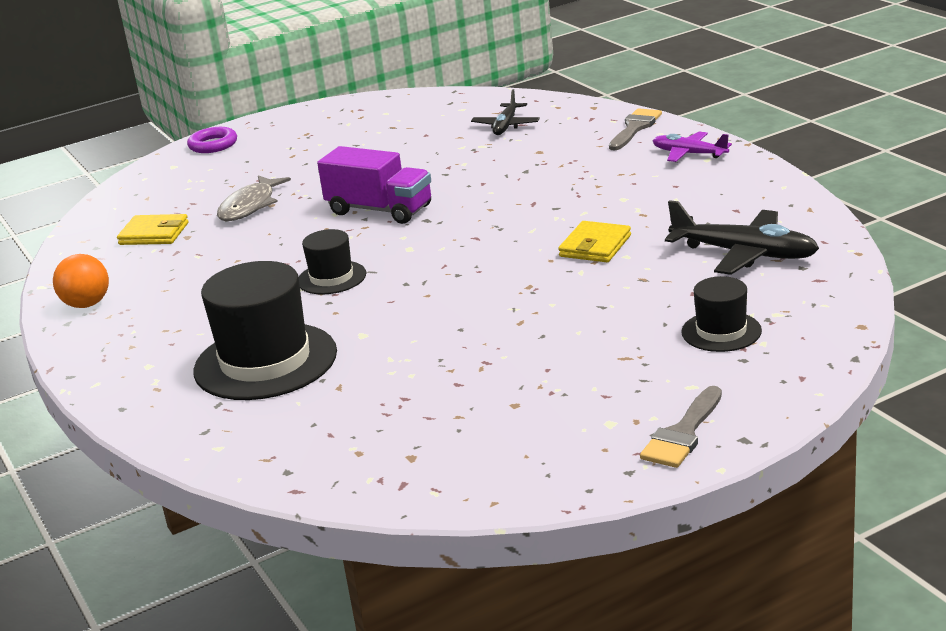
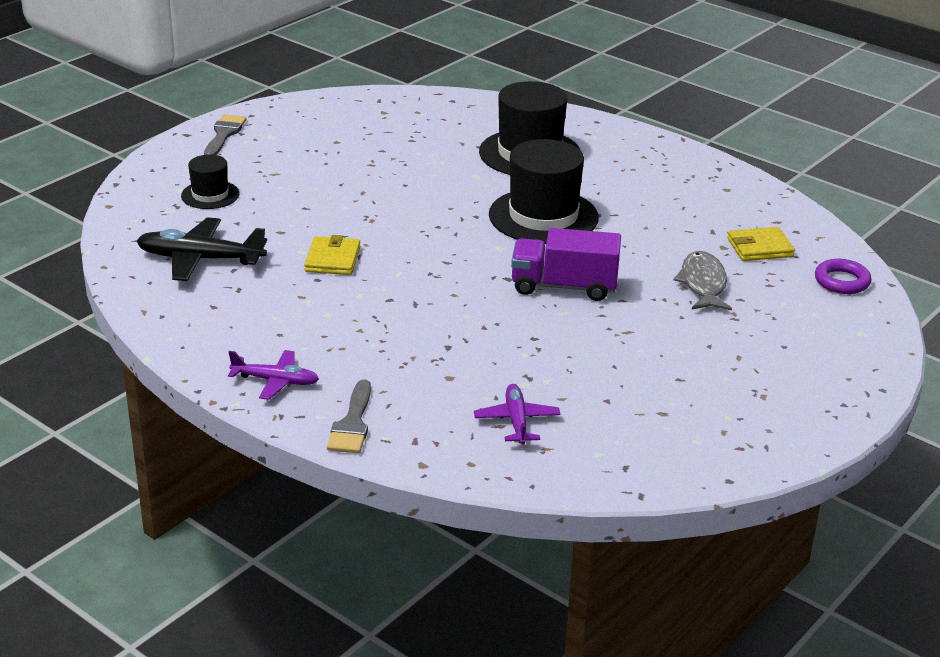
camera: 155 degrees right, 5 degrees up
(87, 304) = (724, 182): orange ball -> none
(213, 145) = (859, 369): purple ring -> purple ring (842, 281)
(331, 278) = (543, 216): black hat -> black hat, size x1.88
(506, 126) = (516, 421): black plane -> purple plane

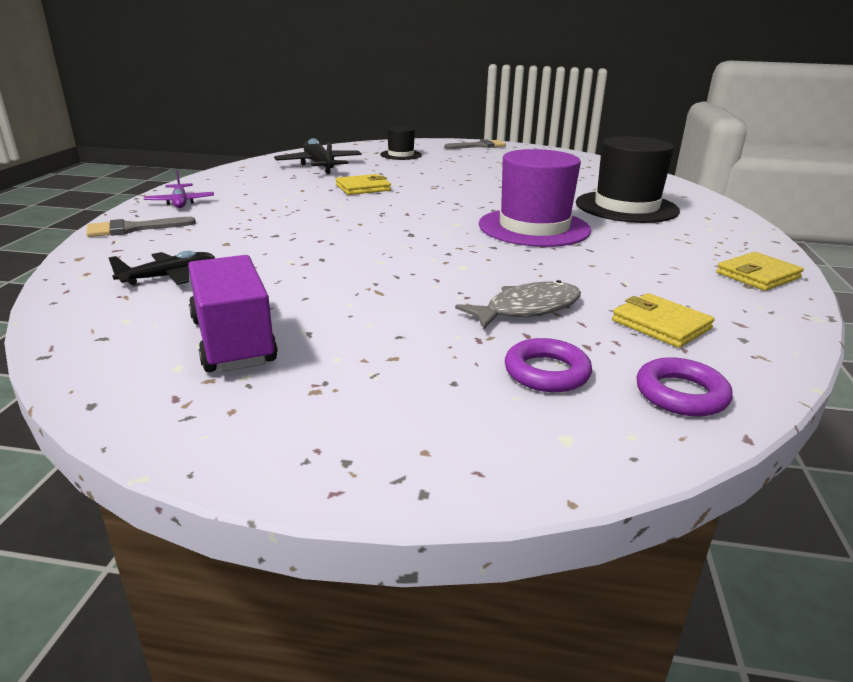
camera: 60 degrees right, 5 degrees down
(516, 421) = (169, 277): purple plane -> black plane
(543, 216) = (534, 227): black hat -> purple hat
(564, 286) = (426, 254): purple truck -> purple truck (233, 341)
(714, 177) = (757, 275): none -> yellow wallet
(792, 311) = (546, 372): none -> purple ring

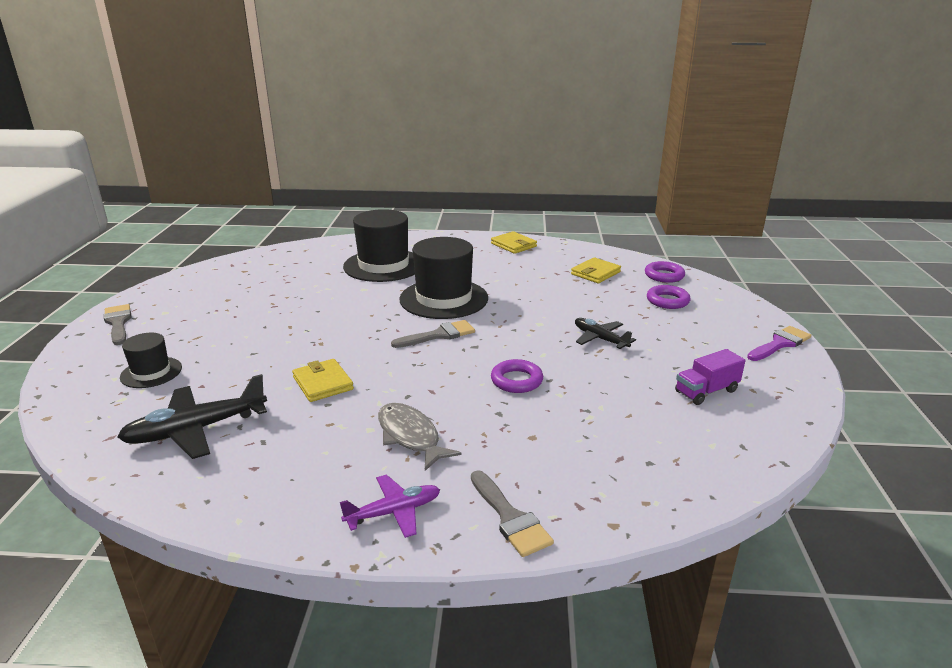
camera: 95 degrees left, 0 degrees up
(169, 277) = (626, 448): black plane -> black plane (600, 339)
(233, 341) = (706, 391): purple truck -> purple truck, size x0.66
(328, 245) = (516, 380): none -> purple ring
(339, 460) = (780, 344): none -> purple brush
(440, 222) = (439, 335): none -> grey brush
(527, 309) = (597, 304): grey fish -> grey fish (410, 436)
(534, 227) = (444, 299): purple hat -> black hat

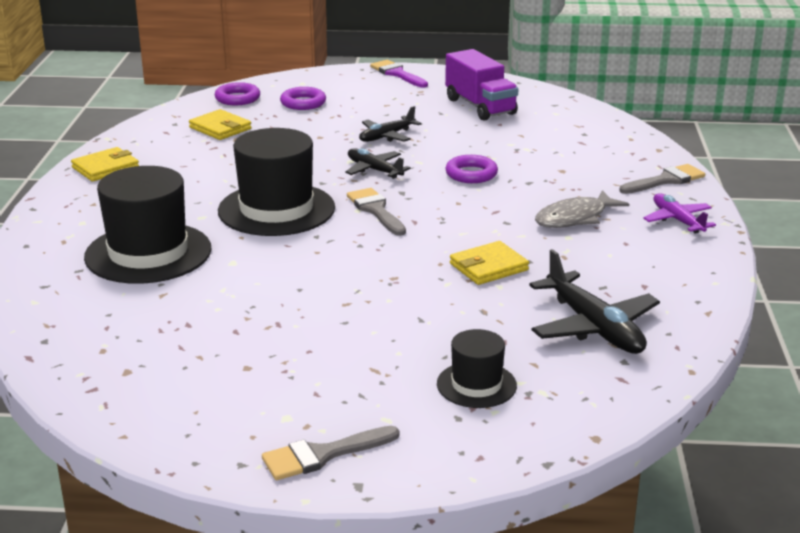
camera: 90 degrees left, 0 degrees up
(520, 334) = (374, 170): none -> black plane
(706, 391) = (480, 106): purple truck -> purple truck, size x1.52

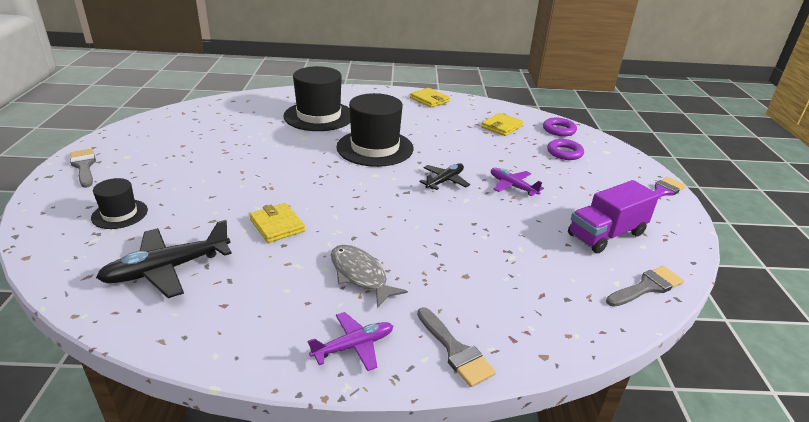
camera: 85 degrees right, 5 degrees up
(375, 210) = (374, 181): grey brush -> grey brush (647, 287)
(387, 136) = (512, 186): black plane -> purple plane
(471, 174) = (446, 224): purple ring -> none

